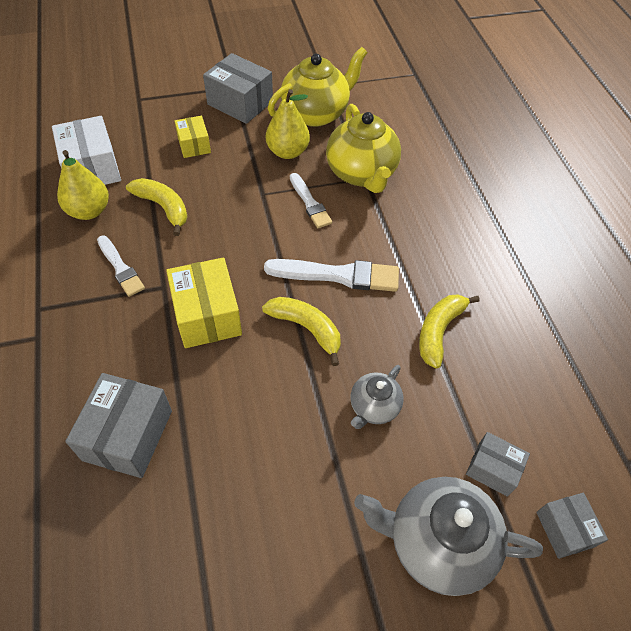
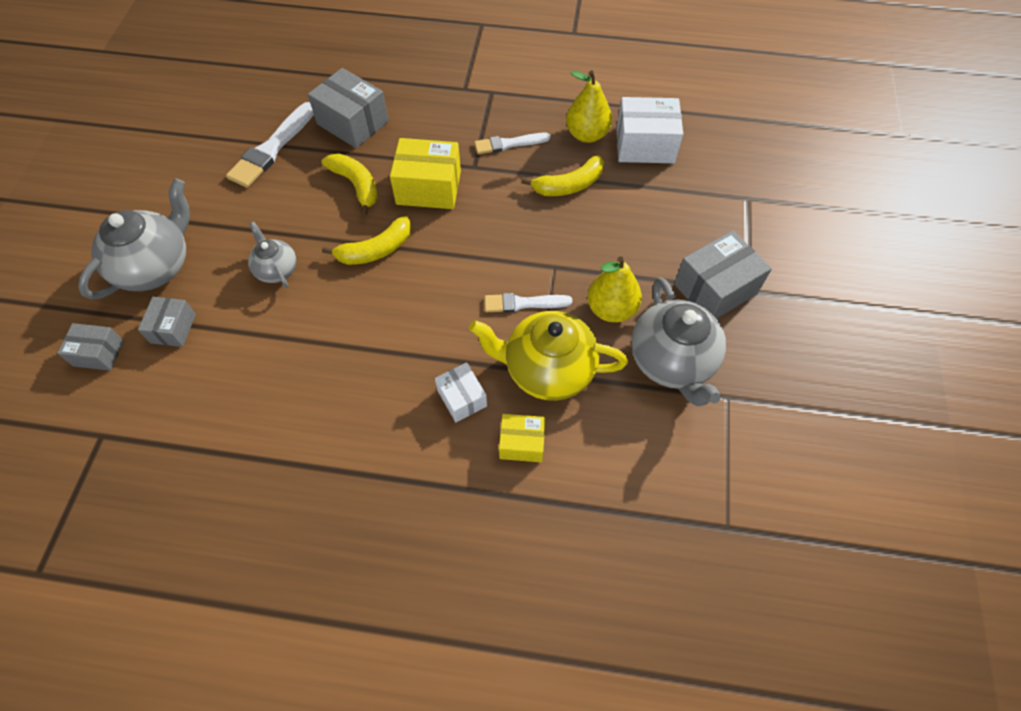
camera: 115 degrees right, 5 degrees up
(194, 145) = (652, 228): yellow box -> yellow box (522, 443)
(316, 113) = (672, 362): yellow teapot -> grey teapot
(338, 275) = (419, 294): white brush -> white brush (272, 148)
(415, 214) = (462, 398): none -> white box
(439, 331) = (312, 350): yellow banana -> yellow banana (356, 185)
(493, 469) = (173, 328): grey box -> grey box turned 45 degrees counterclockwise

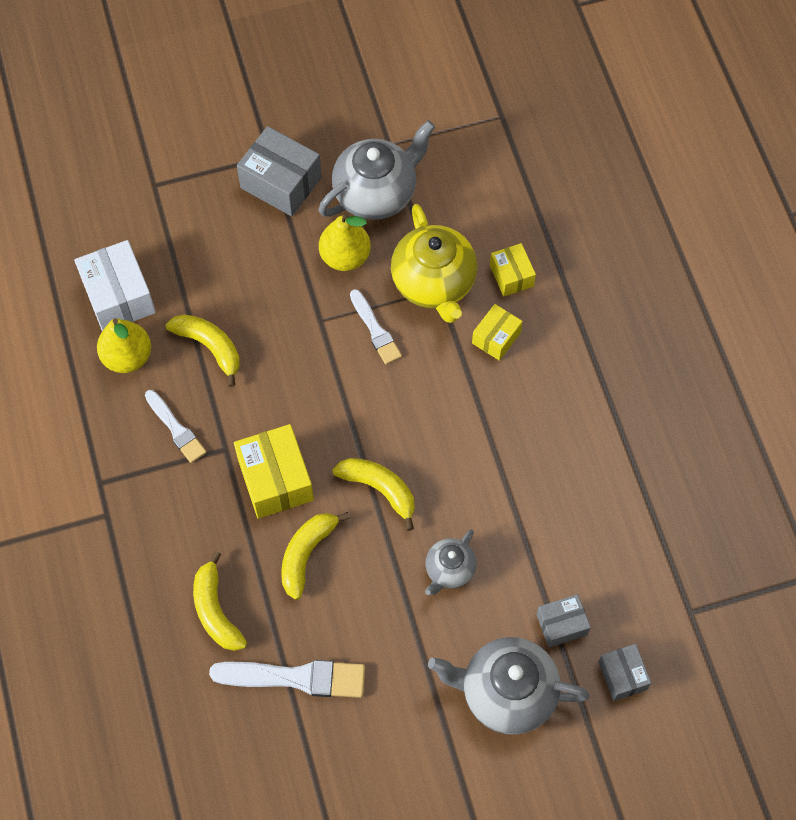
camera: 115 degrees left, 5 degrees up
(353, 122) = (216, 610): grey box -> yellow banana
(462, 398) = (496, 338): white box -> yellow box

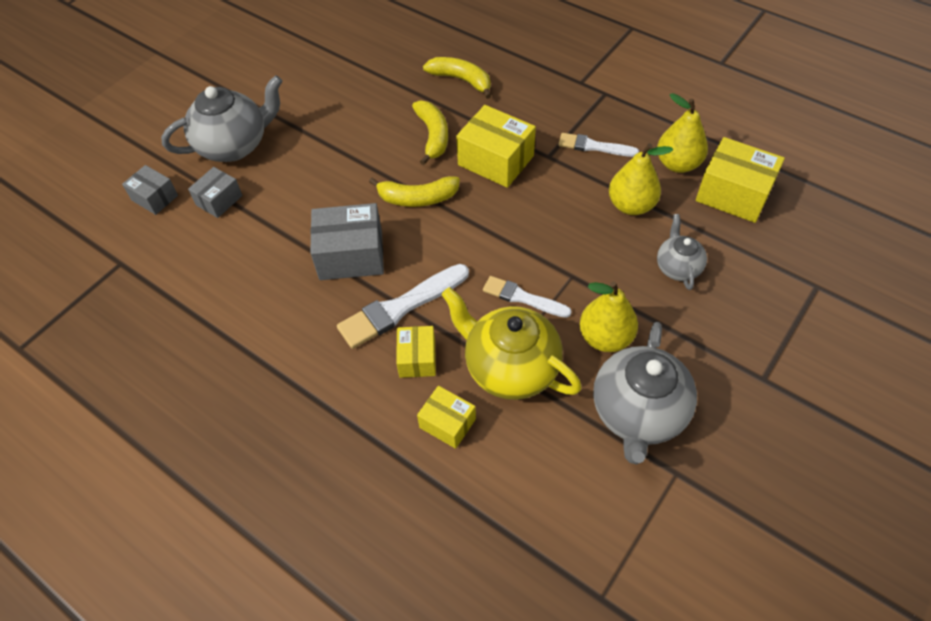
camera: 145 degrees right, 10 degrees down
(118, 296) = (733, 194): white box -> yellow box
(210, 347) = (631, 205): yellow banana -> yellow pear
(281, 182) = (726, 362): grey box -> grey box (351, 255)
(296, 677) = (380, 80): white brush -> white brush (400, 308)
(449, 570) = (325, 183): grey teapot -> grey teapot (677, 267)

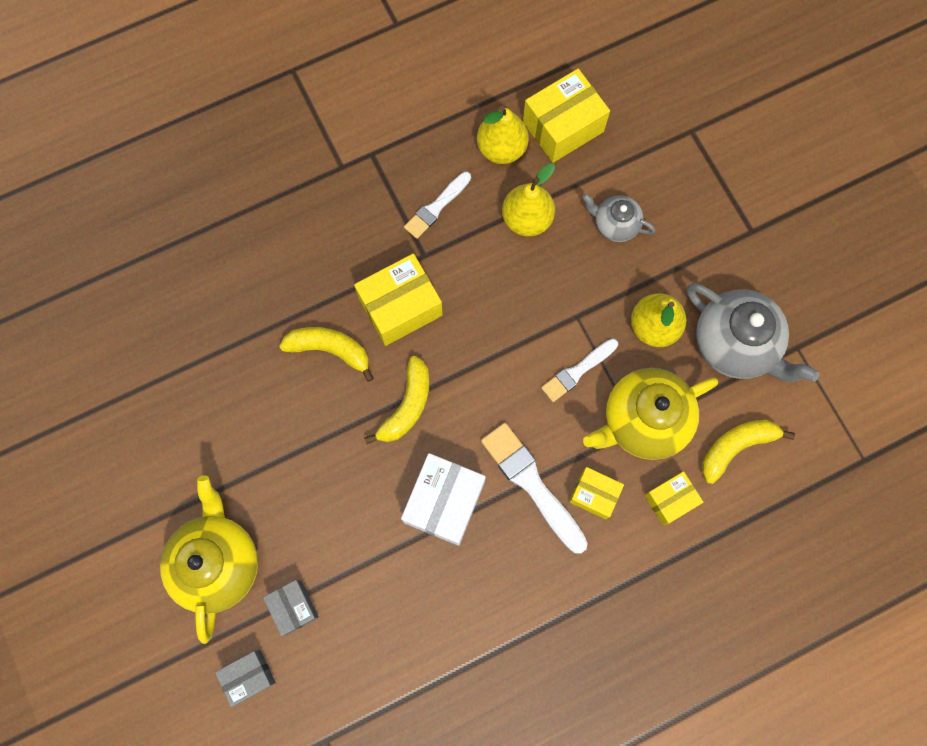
camera: 65 degrees left, 20 degrees up
(234, 145) = (218, 562): grey teapot -> yellow teapot
(351, 255) = (444, 502): grey box -> white box
(400, 308) = (531, 484): white brush -> white brush turned 150 degrees clockwise
(461, 80) = (264, 280): yellow banana -> yellow banana (736, 447)

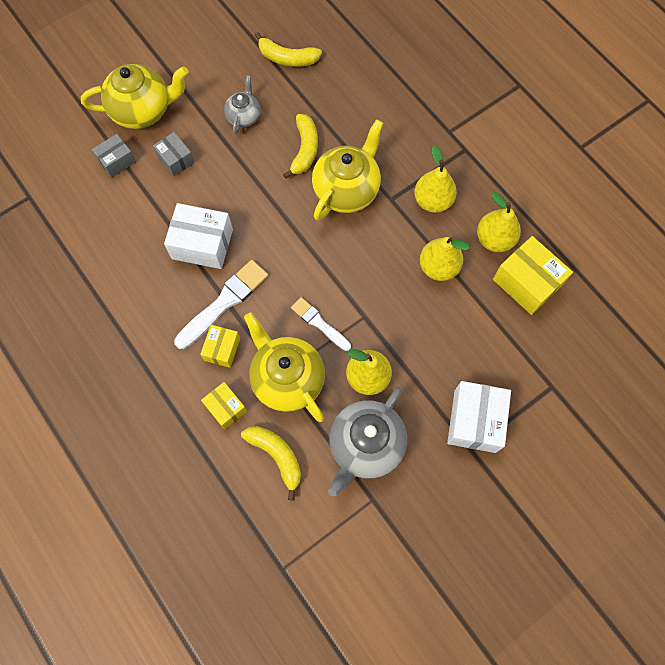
camera: 80 degrees right, 5 degrees down
(249, 676) = (68, 143): grey box -> grey box (176, 159)
(400, 307) = (347, 190): yellow box -> yellow teapot
(407, 406) = (271, 207): yellow banana -> yellow banana (287, 58)
(436, 207) = (432, 201): white brush -> yellow pear
(615, 224) = (450, 335): grey teapot -> grey teapot (244, 116)
(720, 220) = (475, 421): none -> white box

